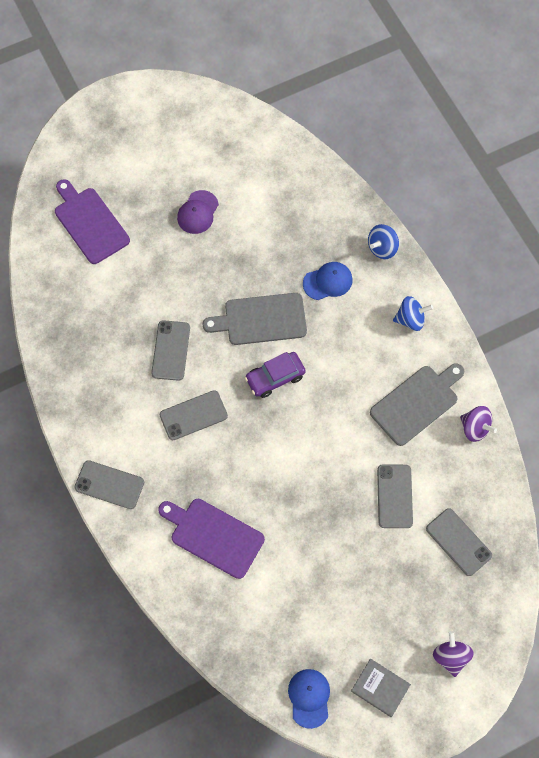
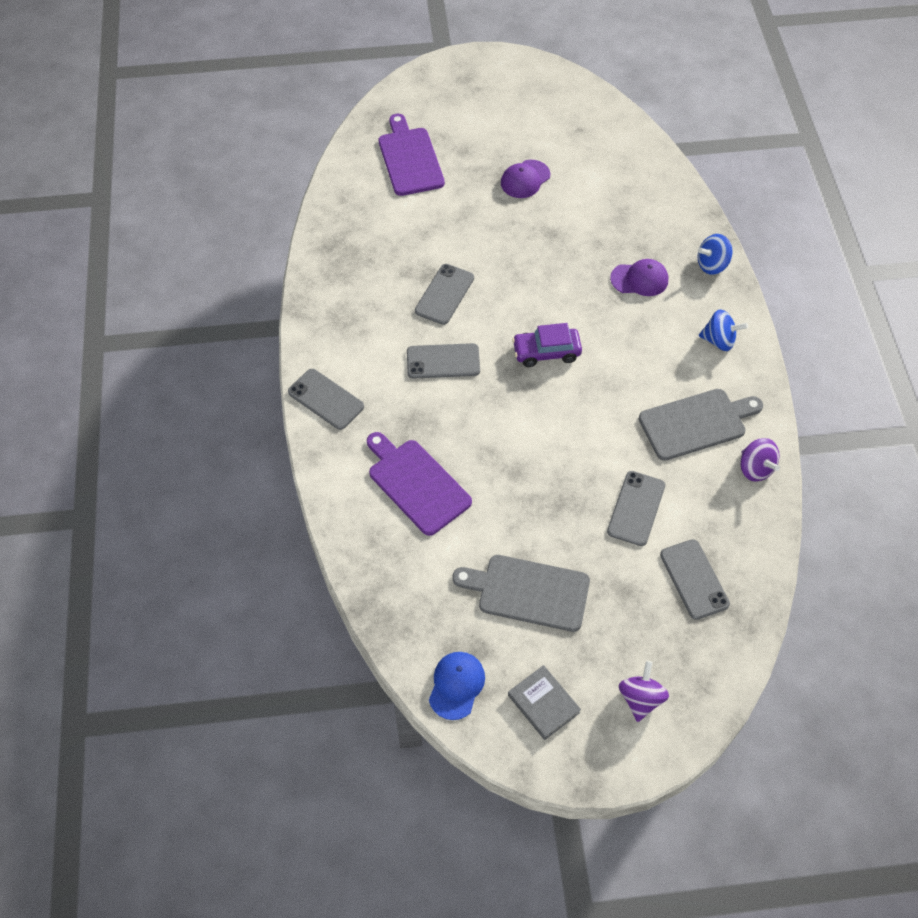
camera: 20 degrees right, 10 degrees down
(261, 320) = (553, 294): grey cutting board -> grey cutting board (528, 592)
(328, 282) = (639, 279): blue cap -> purple cap

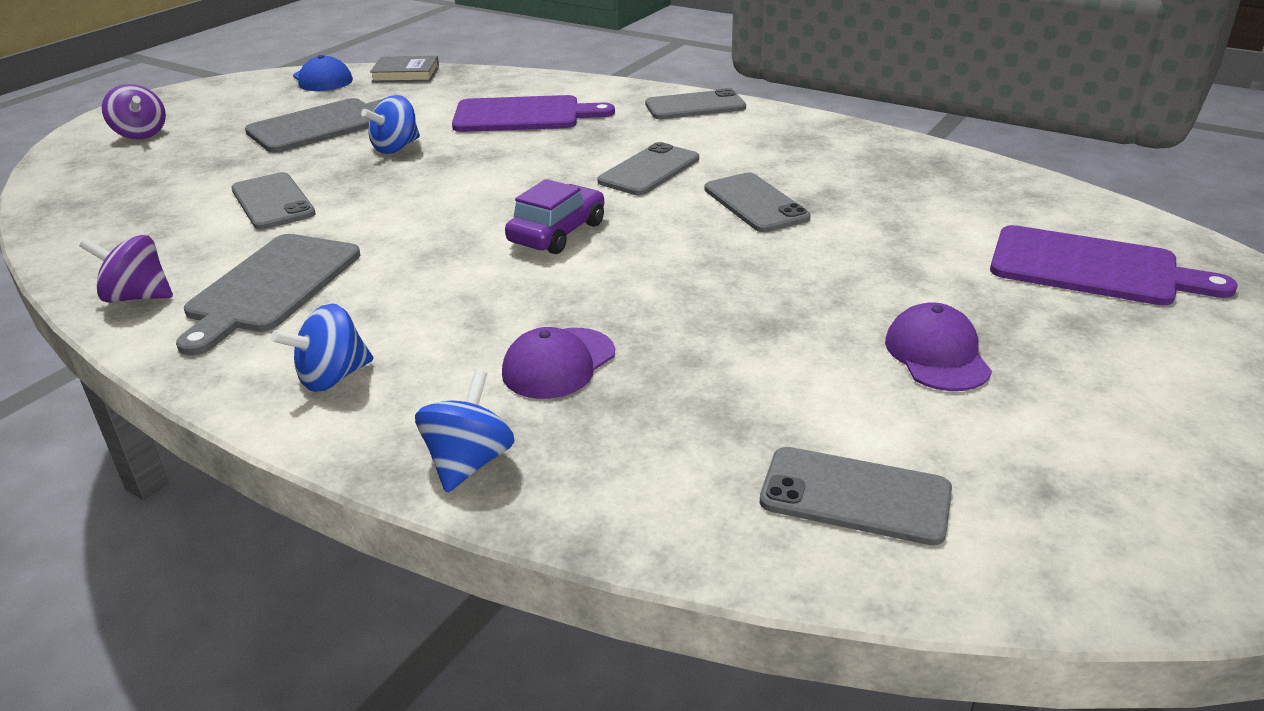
camera: 130 degrees right, 25 degrees down
(522, 512) = (396, 148): none -> blue spinning top
(543, 704) = (234, 101): grey book -> grey book (406, 74)
(694, 579) = (147, 199): grey phone -> grey phone (855, 496)

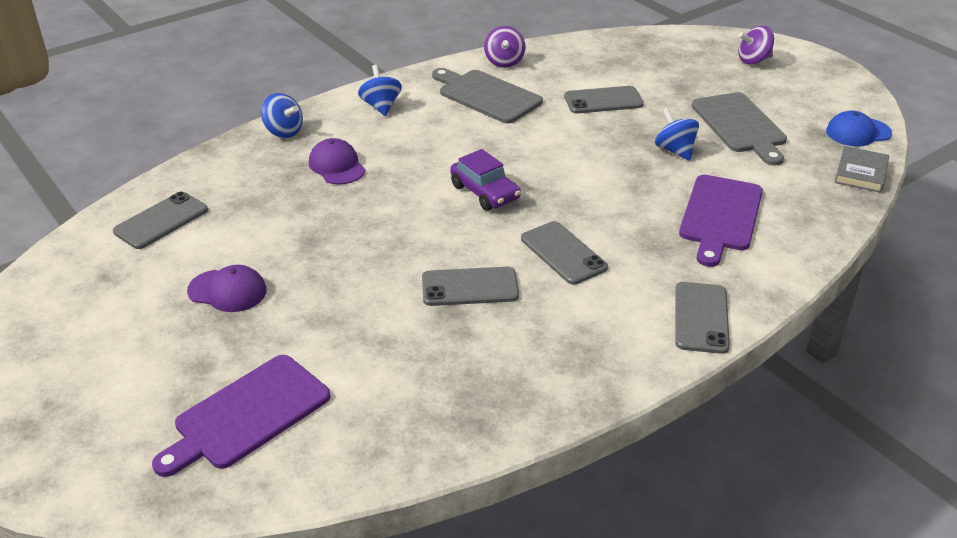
camera: 110 degrees right, 5 degrees up
(137, 297) = (504, 62): purple spinning top -> purple spinning top turned 150 degrees clockwise

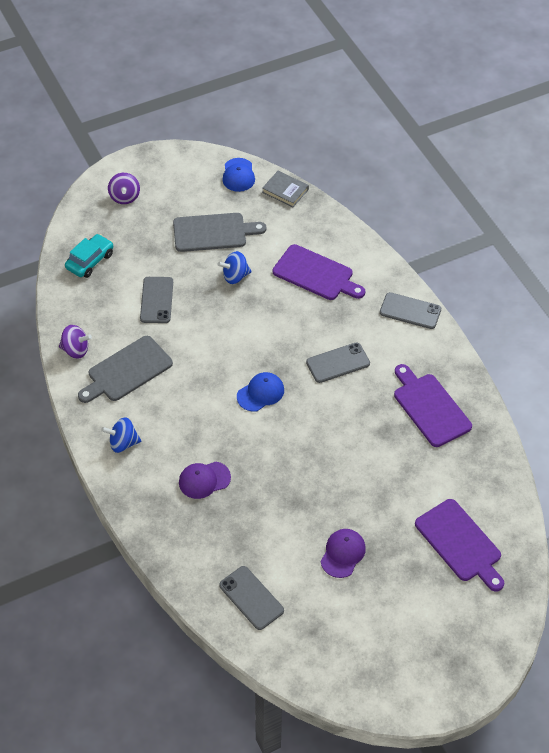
camera: 80 degrees left, 15 degrees up
(283, 131) = (144, 513): blue spinning top -> none
(470, 287) = (363, 418): grey phone -> none
(485, 192) = (260, 393): purple car -> blue cap
(510, 357) = (429, 407): none -> purple cutting board
(639, 53) = (90, 261): none -> turquoise car

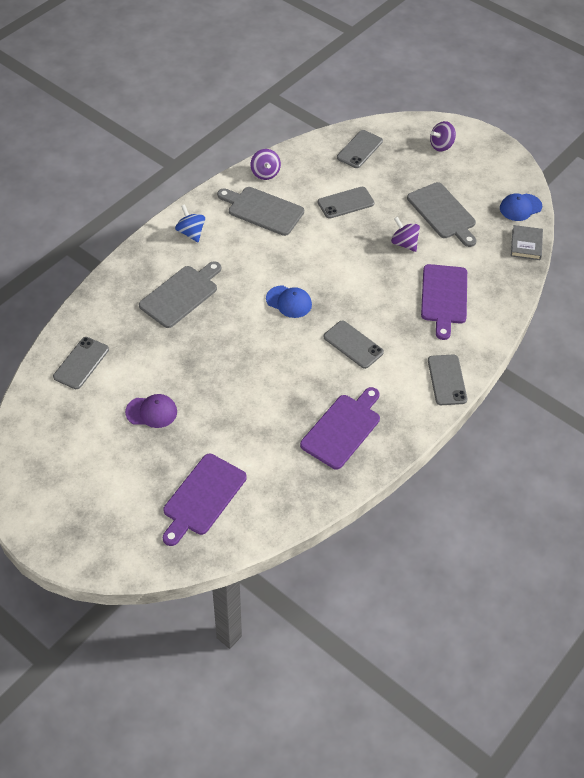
camera: 65 degrees right, 0 degrees up
(90, 261) = (359, 149): turquoise car -> grey phone
(204, 480) = (181, 294): purple cap -> grey cutting board
(235, 276) = (404, 243): blue spinning top -> purple spinning top

